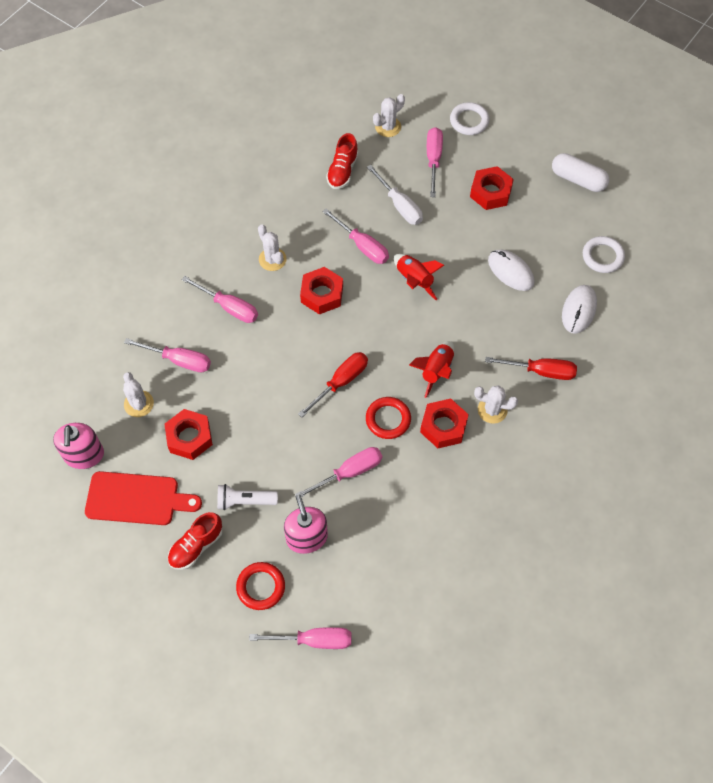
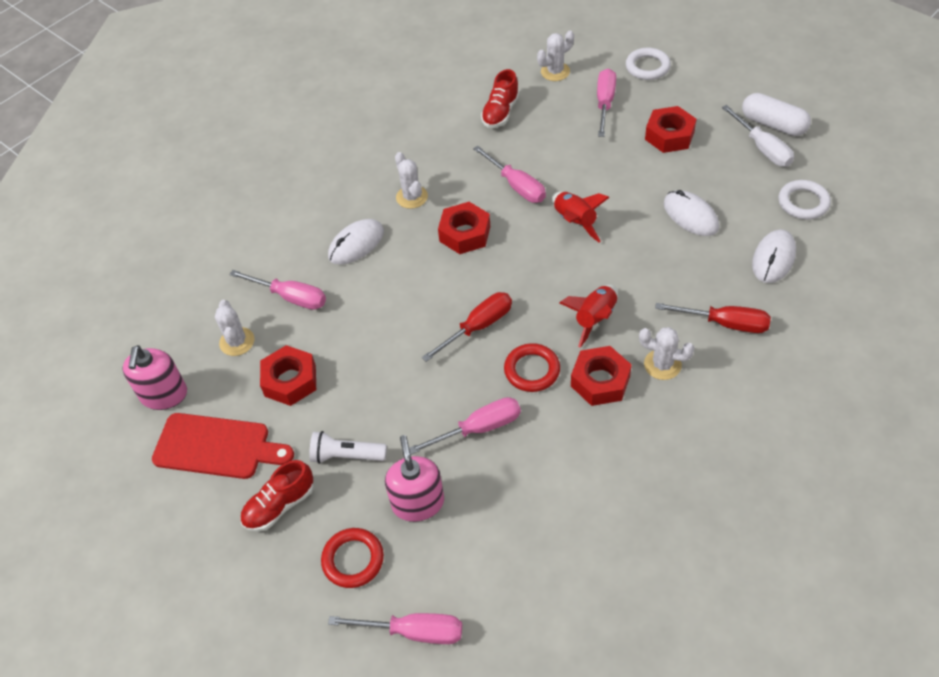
camera: 10 degrees right, 10 degrees down
(229, 307) = (356, 244): pink screwdriver -> white mouse
(400, 205) = (563, 147): white screwdriver -> white screwdriver (762, 148)

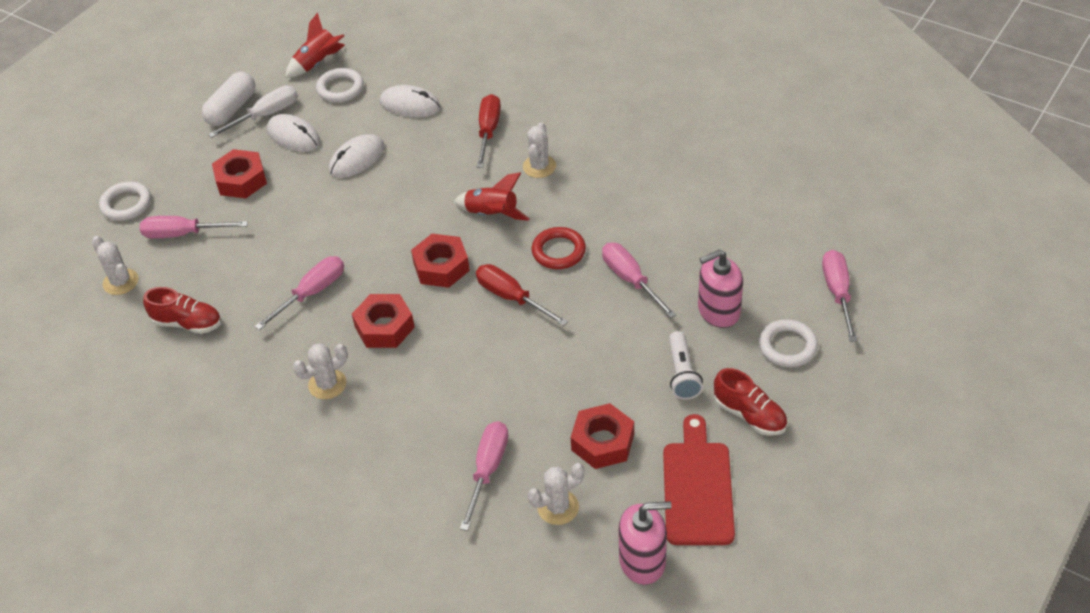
camera: 100 degrees left, 5 degrees down
(353, 560) = (787, 346): red ring -> white ring
(356, 244) = (403, 423): white mouse -> white mouse (293, 136)
(574, 222) = (366, 241): red rocket -> red rocket (318, 63)
(600, 381) = (563, 204): red nut -> red nut (441, 267)

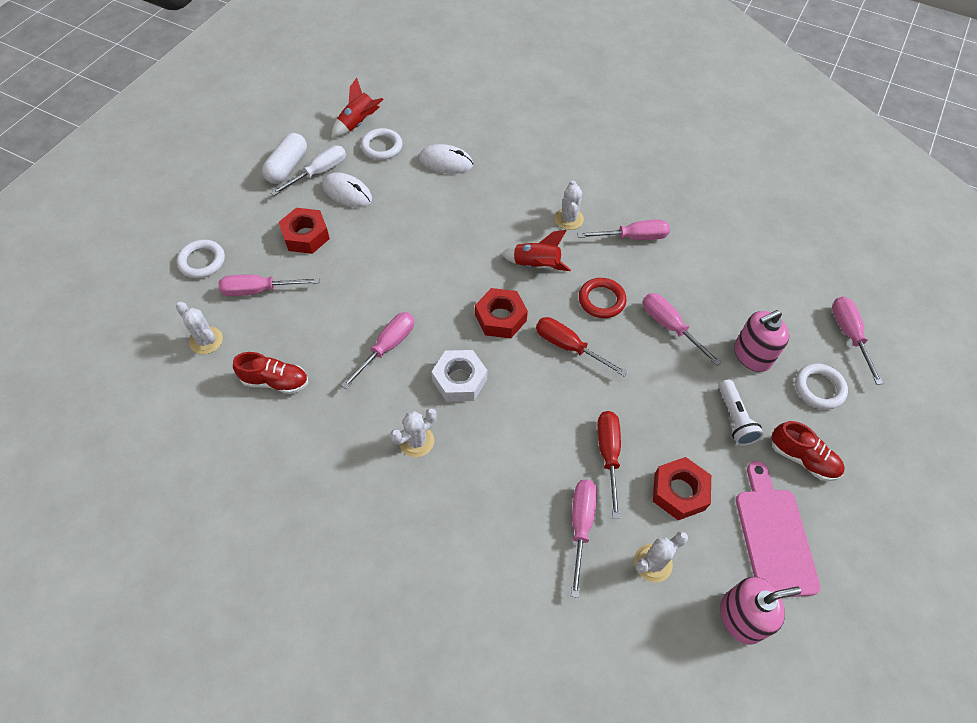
camera: 10 degrees left, 10 degrees up
(357, 159) = (407, 214): white mouse -> none
(384, 327) = (459, 380): red nut -> white nut
(488, 131) = (518, 186): red screwdriver -> red screwdriver (608, 455)
(609, 187) = (633, 237): none -> pink screwdriver
(697, 487) = (774, 535): red cutting board -> pink cutting board

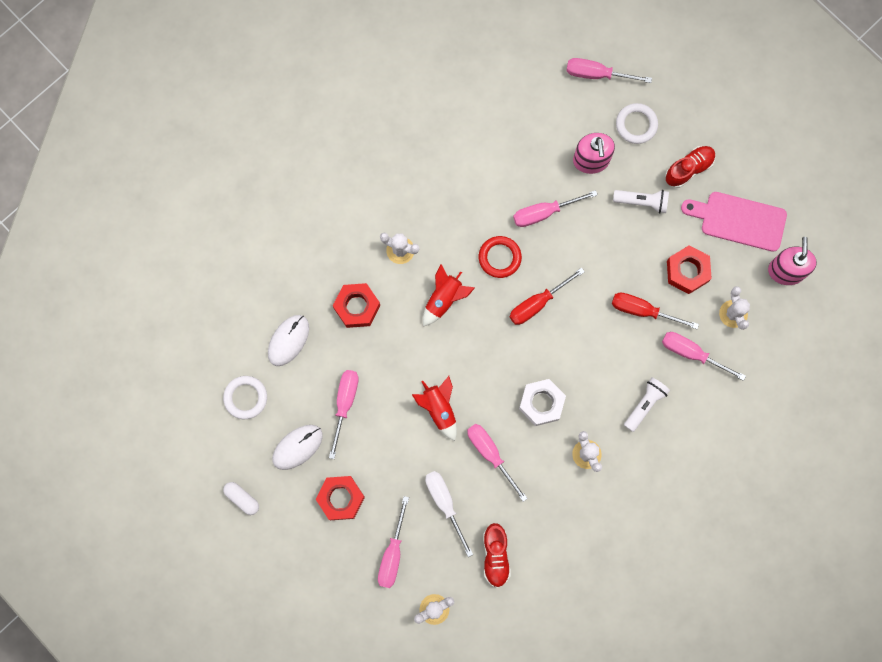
camera: 70 degrees left, 20 degrees up
(202, 261) = (341, 601): white ring -> none
(275, 381) = (495, 556): red shoe -> red shoe turned 150 degrees clockwise
(287, 167) = (242, 498): white capsule -> white capsule, size x0.64
(319, 173) = (261, 469): white screwdriver -> white screwdriver (445, 503)
(358, 123) = (202, 413): red rocket -> red rocket (439, 409)
(497, 489) = (645, 404): none -> white flashlight
(500, 318) = (490, 349): red nut -> red nut (357, 307)
(633, 237) = (440, 202): pink screwdriver -> pink screwdriver (345, 404)

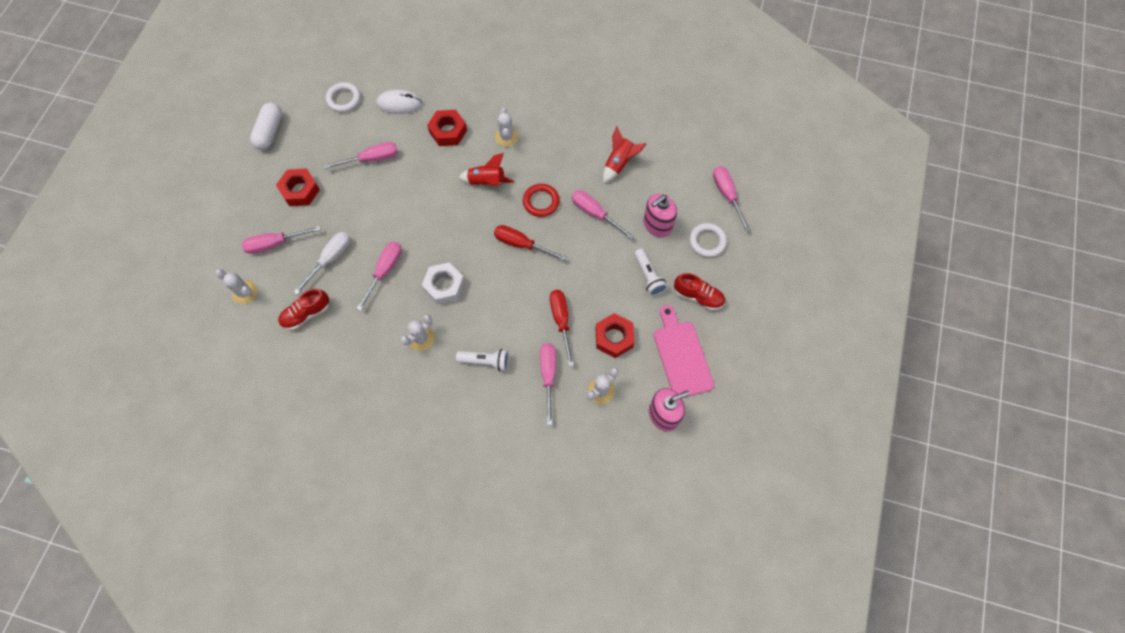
camera: 60 degrees right, 10 degrees down
(242, 498) = (270, 132): white capsule -> white capsule, size x1.56
(297, 447) = (324, 146): white mouse -> none
(439, 409) = (401, 220): red rocket -> red rocket (619, 163)

